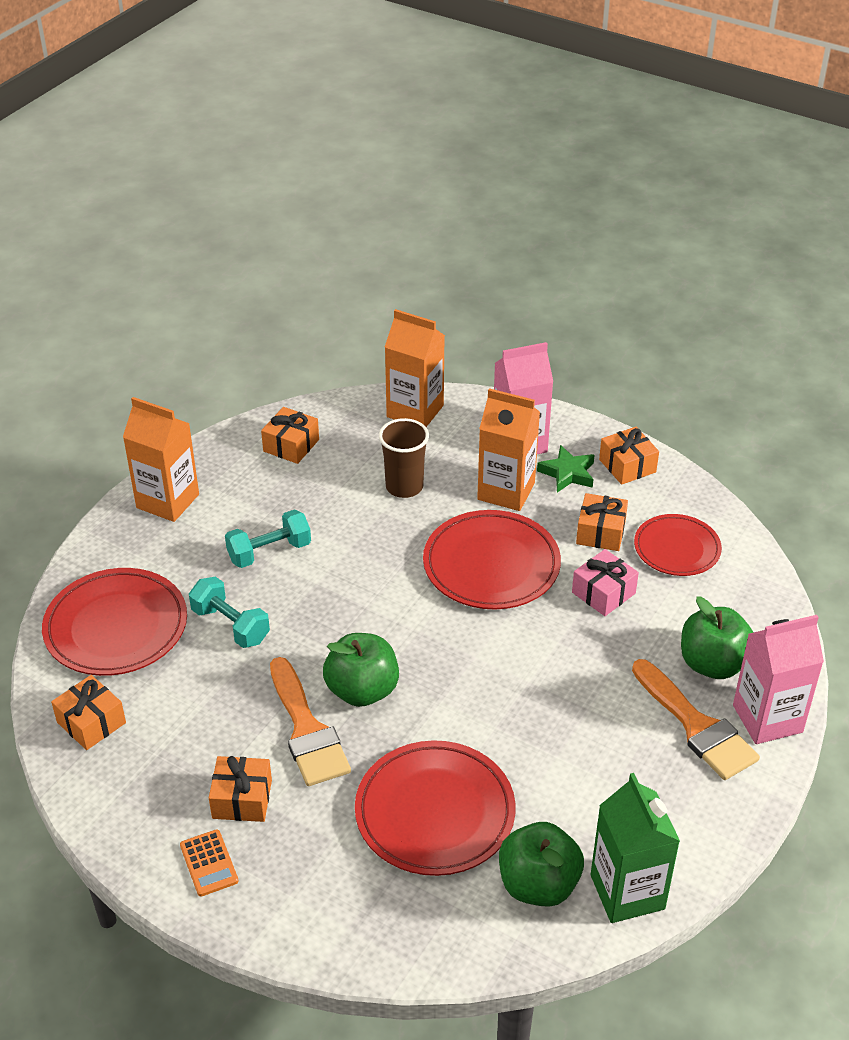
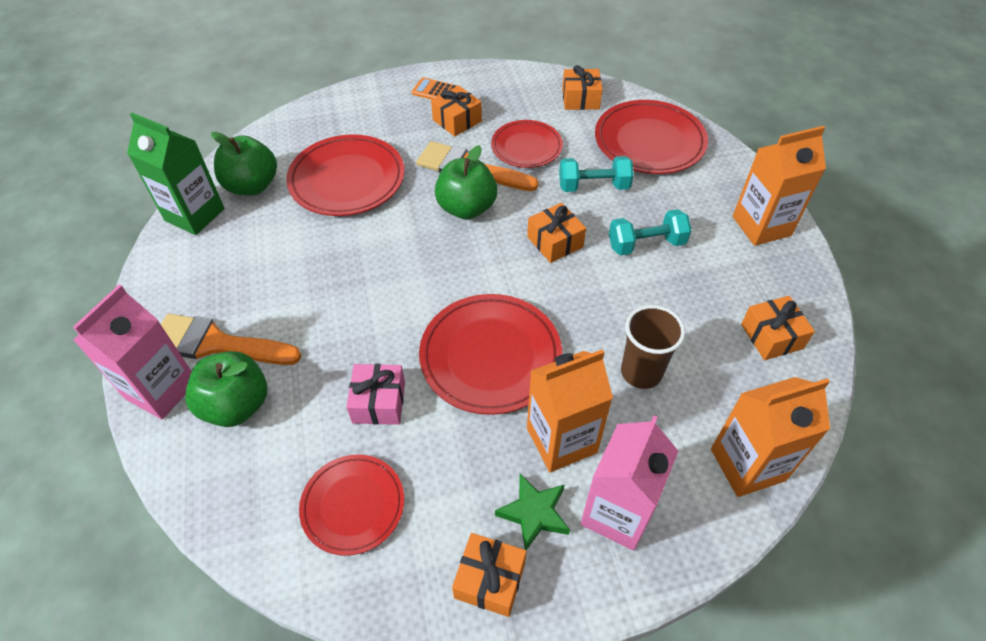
camera: 135 degrees right, 10 degrees up
(224, 710) = (526, 147): none -> red plate
(269, 552) = (646, 244): turquoise dumbbell -> turquoise dumbbell turned 60 degrees clockwise
(600, 532) = (437, 465): orange gift -> orange gift (555, 242)

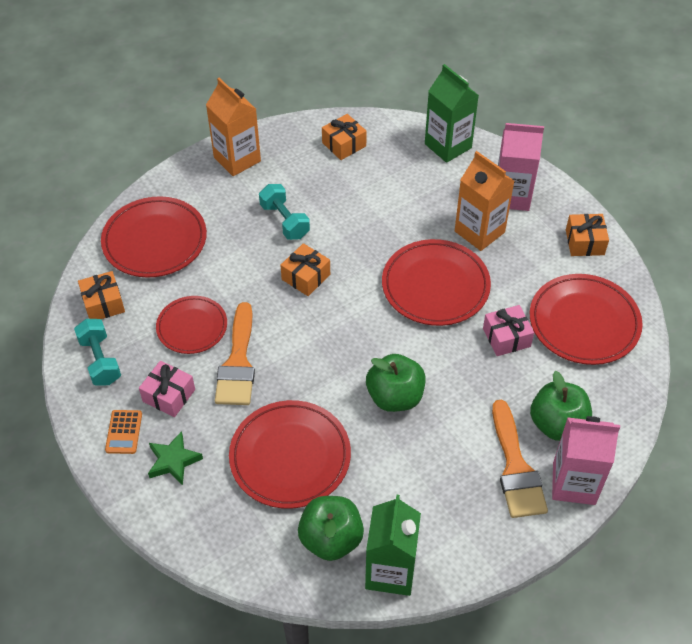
camera: 110 degrees left, 0 degrees up
(353, 505) = (584, 322): red plate -> red plate, size x1.57
(457, 120) = (169, 395): orange gift -> pink gift
(466, 208) = (291, 348): green apple -> green apple (395, 397)
(534, 513) = (534, 233): green star -> green star (173, 461)
(593, 186) = (229, 267): turquoise dumbbell -> turquoise dumbbell (100, 360)
(641, 372) = (406, 203): brown cup -> none
(747, 464) = (448, 146): orange carton -> green carton

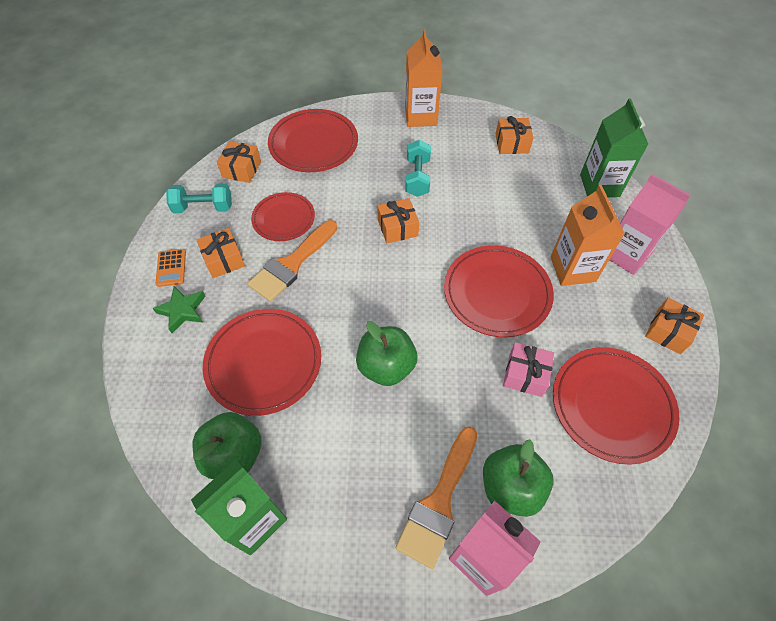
camera: 35 degrees right, 5 degrees up
(100, 360) = (203, 207): turquoise dumbbell -> turquoise dumbbell turned 75 degrees clockwise
(124, 432) = (171, 268): orange calculator -> orange calculator turned 45 degrees counterclockwise
(169, 395) = (223, 260): pink gift -> orange gift

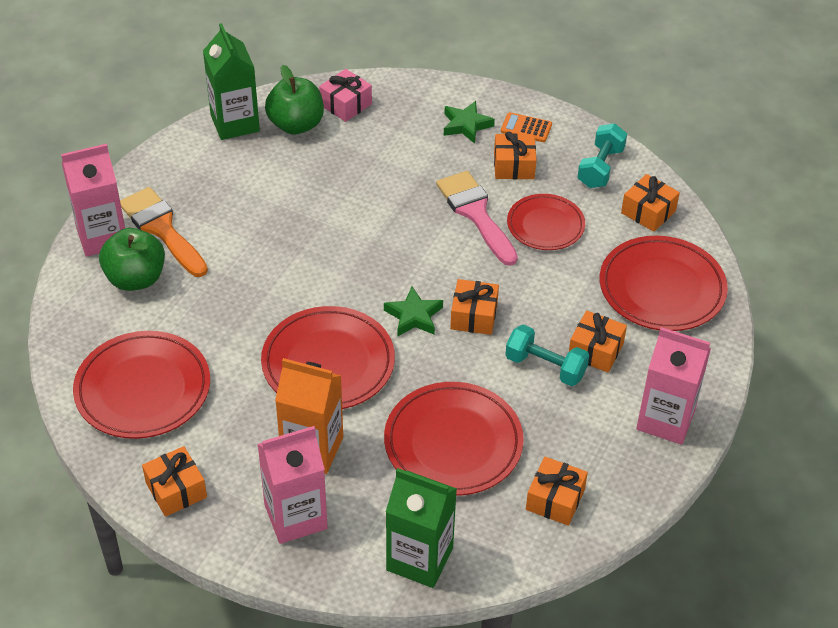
camera: 115 degrees right, 10 degrees down
(264, 363) = (370, 163): red plate -> red plate (453, 443)
(292, 264) = (476, 213): orange brush -> pink brush
(386, 366) = (306, 242): green apple -> none
(387, 159) = (595, 350): none -> orange gift
(419, 261) = (414, 316): none -> green star
(420, 116) = (665, 420): orange carton -> pink carton
(525, 375) = (222, 339): pink gift -> pink gift (346, 104)

